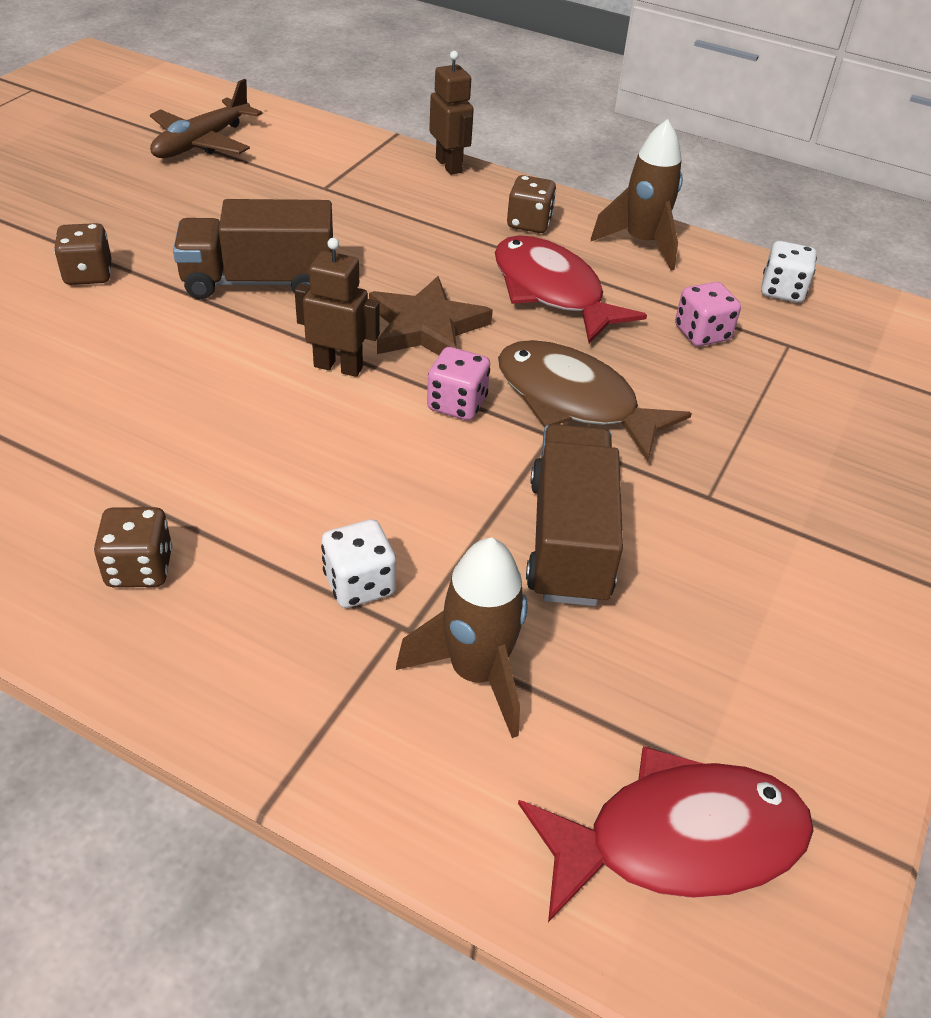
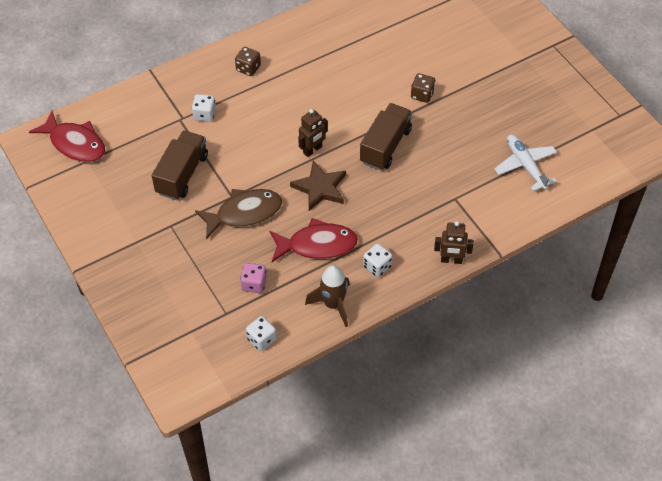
camera: 125 degrees right, 10 degrees up
(202, 142) = (525, 165): brown plane -> white plane
(457, 404) = (267, 176): pink dice -> none
(476, 673) = (153, 127): brown rocket -> none
(529, 223) = (377, 266): brown dice -> white dice
(569, 540) = (182, 174): brown truck -> brown truck turned 105 degrees counterclockwise
(678, 840) = (75, 143): red fish -> red fish turned 75 degrees counterclockwise

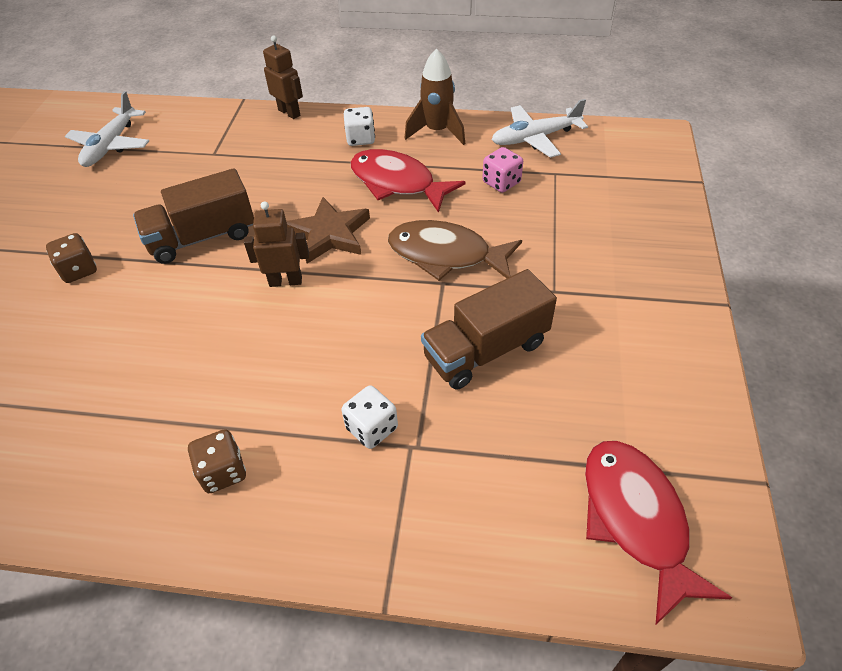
camera: 140 degrees left, 5 degrees down
(261, 339) = (535, 138): white dice -> white plane

